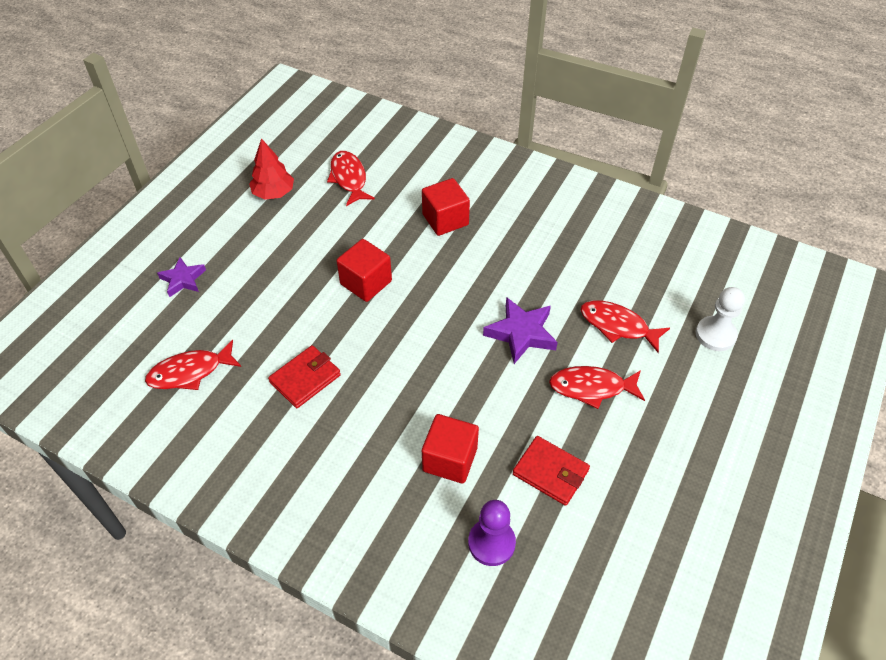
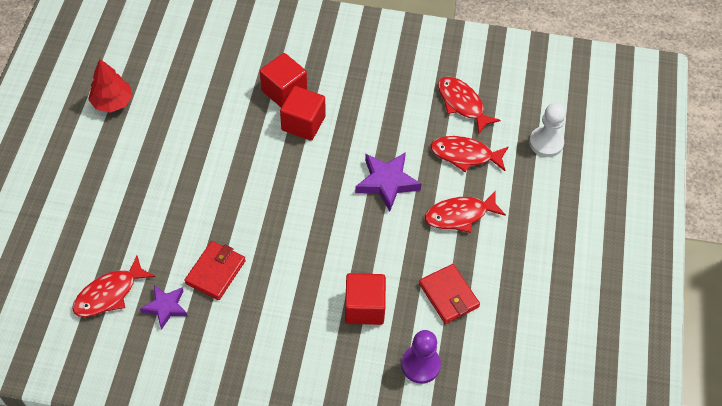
camera: 20 degrees left, 5 degrees up
(183, 279) = (63, 209): purple star -> purple star (165, 307)
(349, 178) = (179, 70): red fish -> red fish (462, 104)
(366, 282) = (235, 170): red cube -> red cube (303, 123)
(550, 472) = (448, 295): red wallet -> red wallet turned 45 degrees clockwise

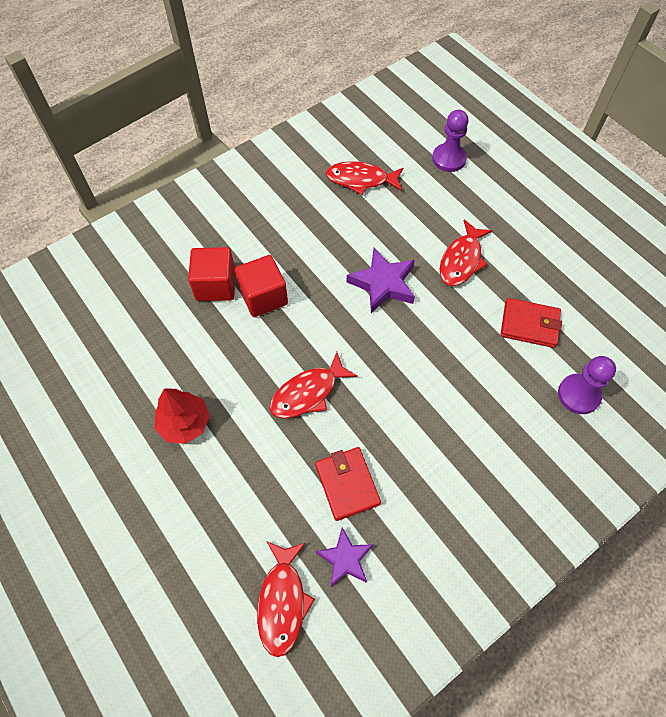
camera: 45 degrees left, 5 degrees up
(112, 102) = (70, 430): red tree -> red tree (184, 423)
(364, 307) = (489, 393): red cube -> none
(465, 155) = (409, 214): red fish -> red fish (308, 393)
(546, 143) = (449, 159): white pawn -> purple pawn

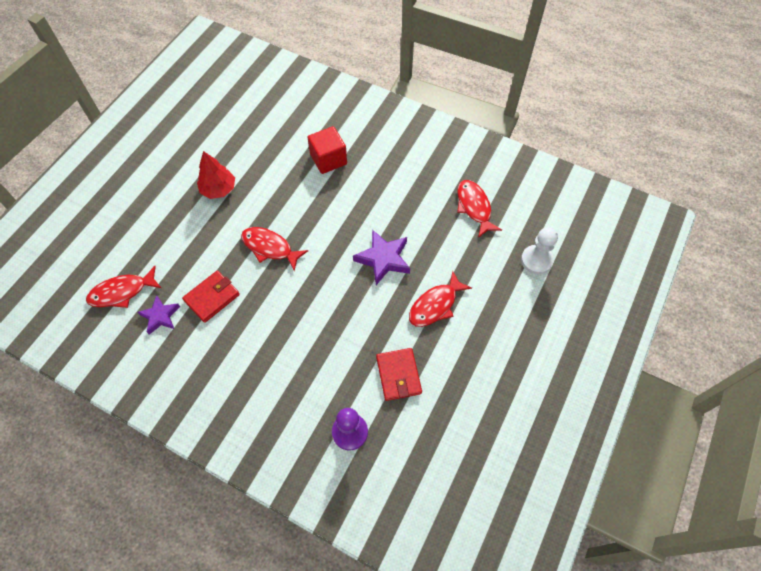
camera: 65 degrees right, 0 degrees up
(263, 297) = (333, 190): red cube -> none
(449, 159) = (536, 260): purple pawn -> white pawn
(461, 260) = (435, 305): red fish -> red fish turned 45 degrees counterclockwise

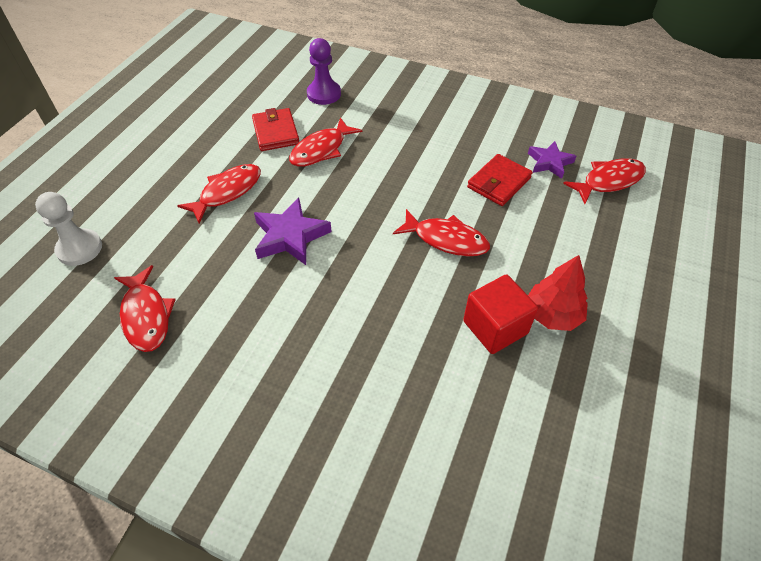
camera: 175 degrees right, 10 degrees down
(328, 159) = (386, 382): red cube -> red cube (495, 327)
(356, 348) = (321, 150): none -> red fish

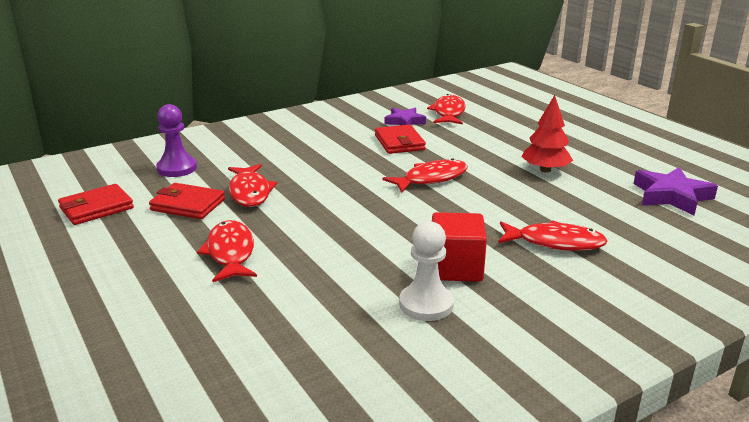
camera: 55 degrees left, 25 degrees down
(79, 249) = (174, 370): white pawn -> white pawn (426, 304)
(146, 316) = (341, 347): red fish -> red fish (555, 242)
(237, 97) = (96, 208): none -> red wallet
(290, 236) = (338, 239): purple star -> purple star (671, 196)
(495, 327) = (536, 191): red cube -> red cube (456, 268)

